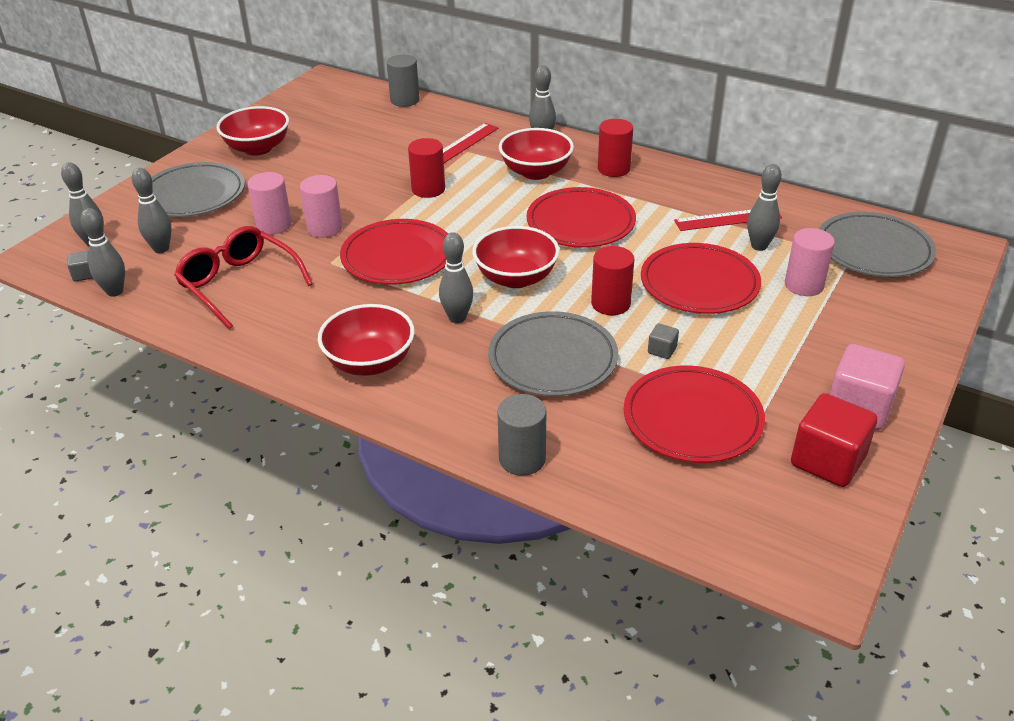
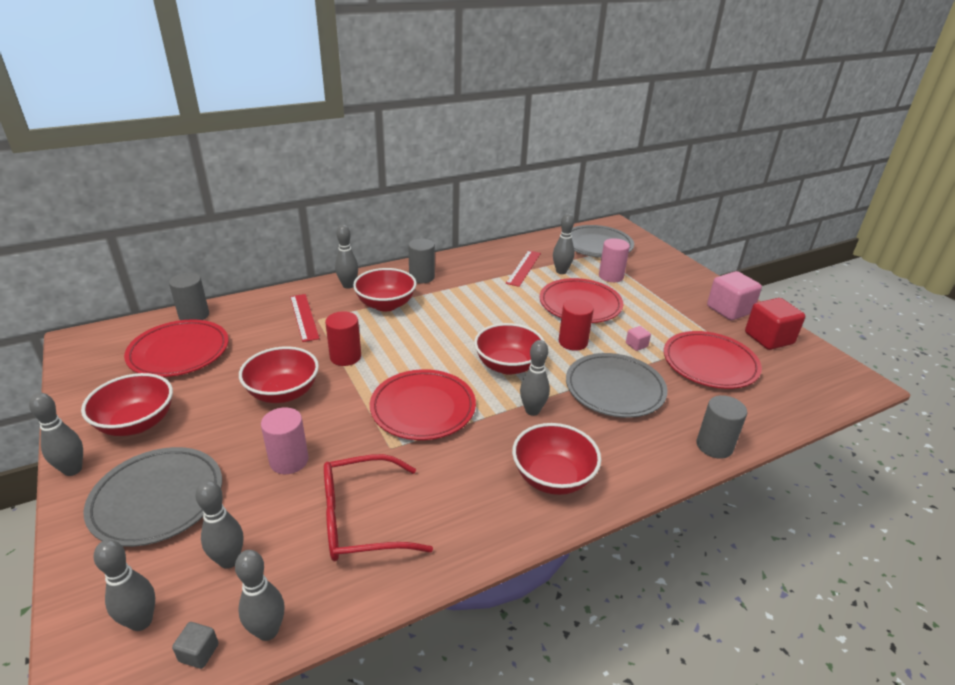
camera: 60 degrees left, 5 degrees down
(195, 152) = (73, 470): none -> grey bowling pin
(325, 228) = (333, 431): pink cylinder -> none
(349, 185) = (283, 393): none -> red bowl
(580, 223) = (470, 314): red plate -> red plate (179, 352)
(613, 169) = (422, 277): red cylinder -> grey cylinder
(662, 350) = (636, 345): grey cube -> pink cube

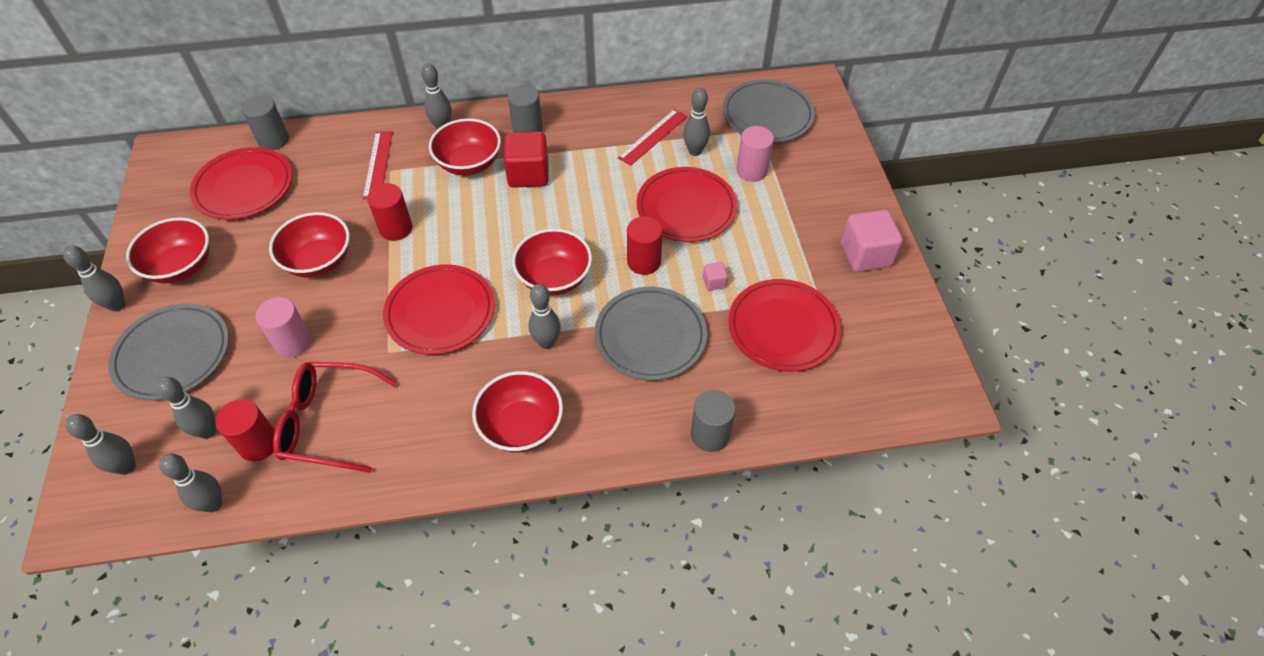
camera: 20 degrees right, 20 degrees up
(199, 653) = (158, 506): grey cube -> none
(294, 557) = (259, 444): none -> red cylinder
(768, 338) = (883, 308): red cube -> red cube (528, 174)

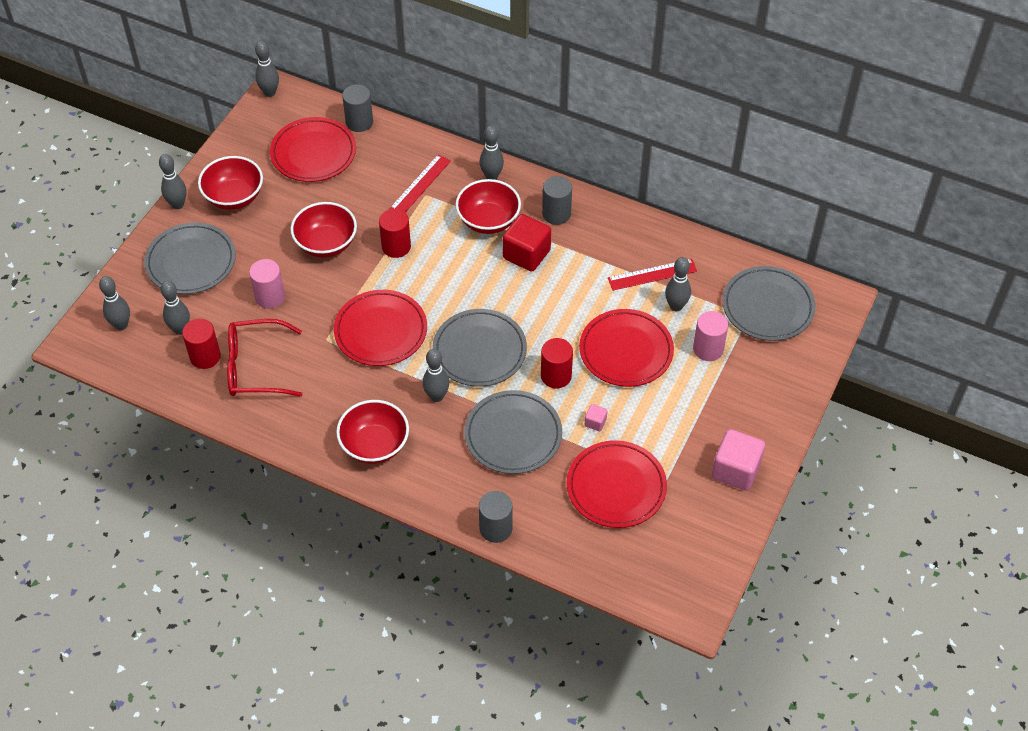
camera: 35 degrees right, 0 degrees up
(213, 504) = (155, 380): grey bowling pin -> grey bowling pin (270, 92)
(327, 422) = (255, 367): red glasses -> red glasses turned 45 degrees counterclockwise
(554, 278) = (479, 351): red bowl -> grey plate

